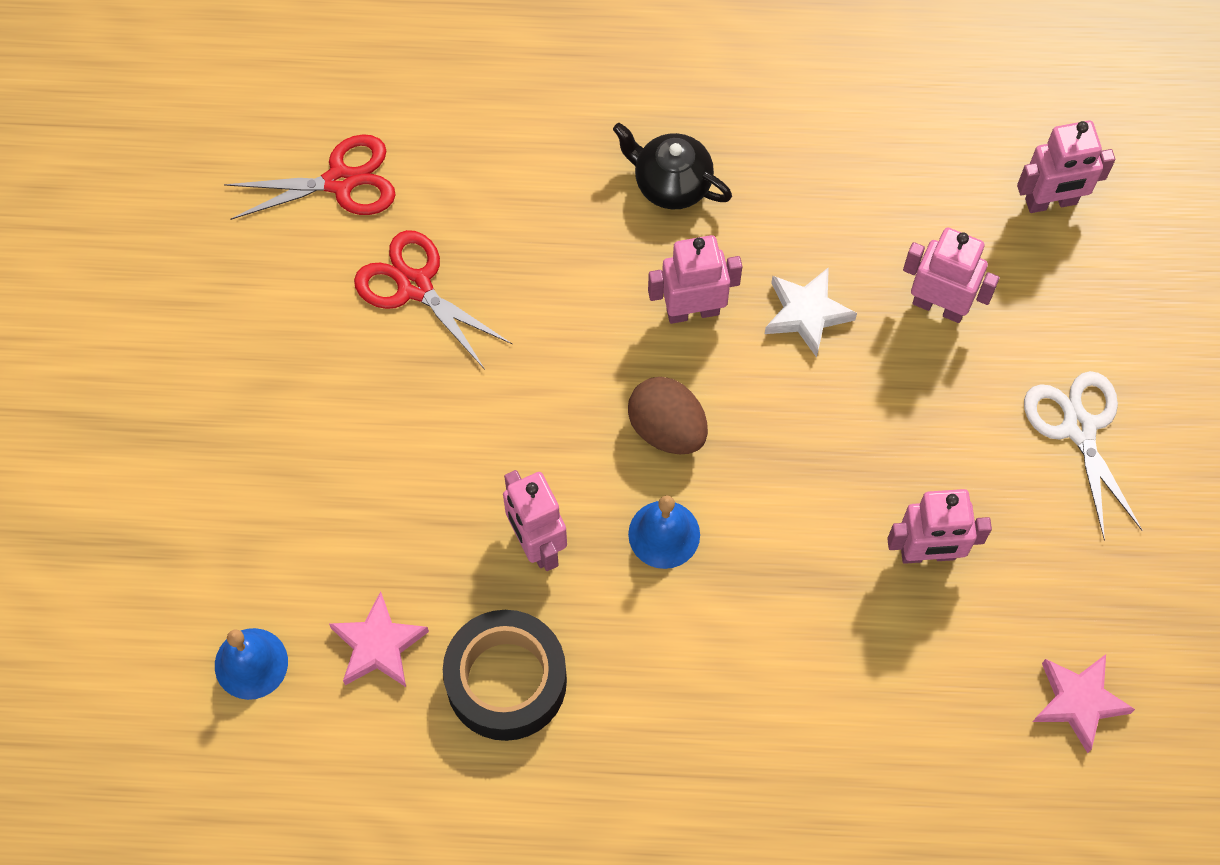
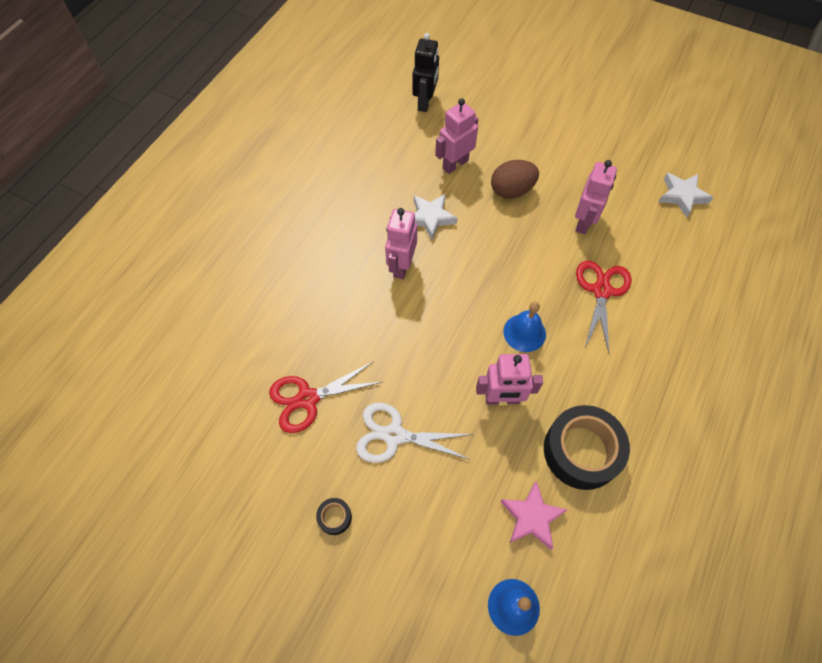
camera: 65 degrees left, 5 degrees down
(269, 397) = (334, 517): none -> black tape
(340, 181) = (213, 413): red scissors -> red scissors (601, 291)
(667, 429) = (463, 306): brown egg -> brown egg (511, 190)
(671, 184) = (322, 245): black teapot -> none
(1051, 202) = (425, 102): pink robot -> black robot
(1078, 702) = (682, 196): pink star -> white star
(1079, 428) = (544, 139): white scissors -> white scissors (394, 435)

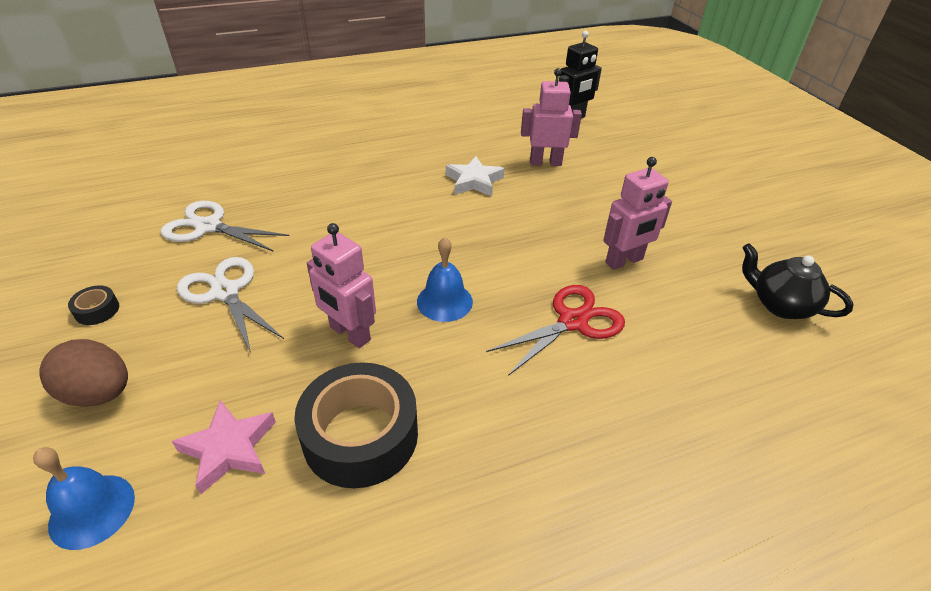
camera: 40 degrees right, 20 degrees down
(308, 399) = (208, 227): red scissors -> white scissors
(401, 266) = (404, 195): pink robot -> none
(511, 190) = (576, 203): brown egg -> brown egg (99, 393)
(682, 196) = (780, 305): white star -> black teapot

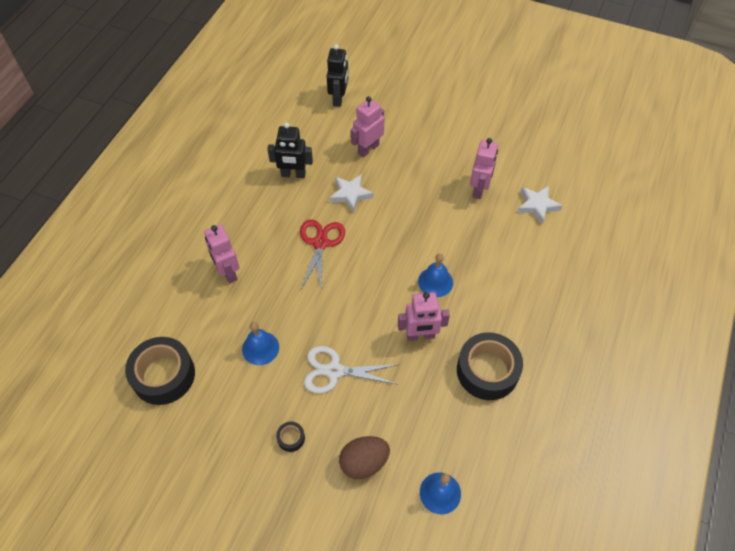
camera: 45 degrees left, 15 degrees up
(121, 190) = (163, 375): none -> black tape
(208, 227) = (260, 348): white scissors -> blue bell
(229, 448) = (450, 424): pink star -> none
(283, 164) = (228, 272): none -> pink robot
(446, 140) = (293, 174): none -> black robot
(572, 321) = (496, 244): red scissors -> red scissors (320, 243)
(685, 324) = (537, 205): none -> white star
(780, 305) = (559, 162): black teapot -> none

